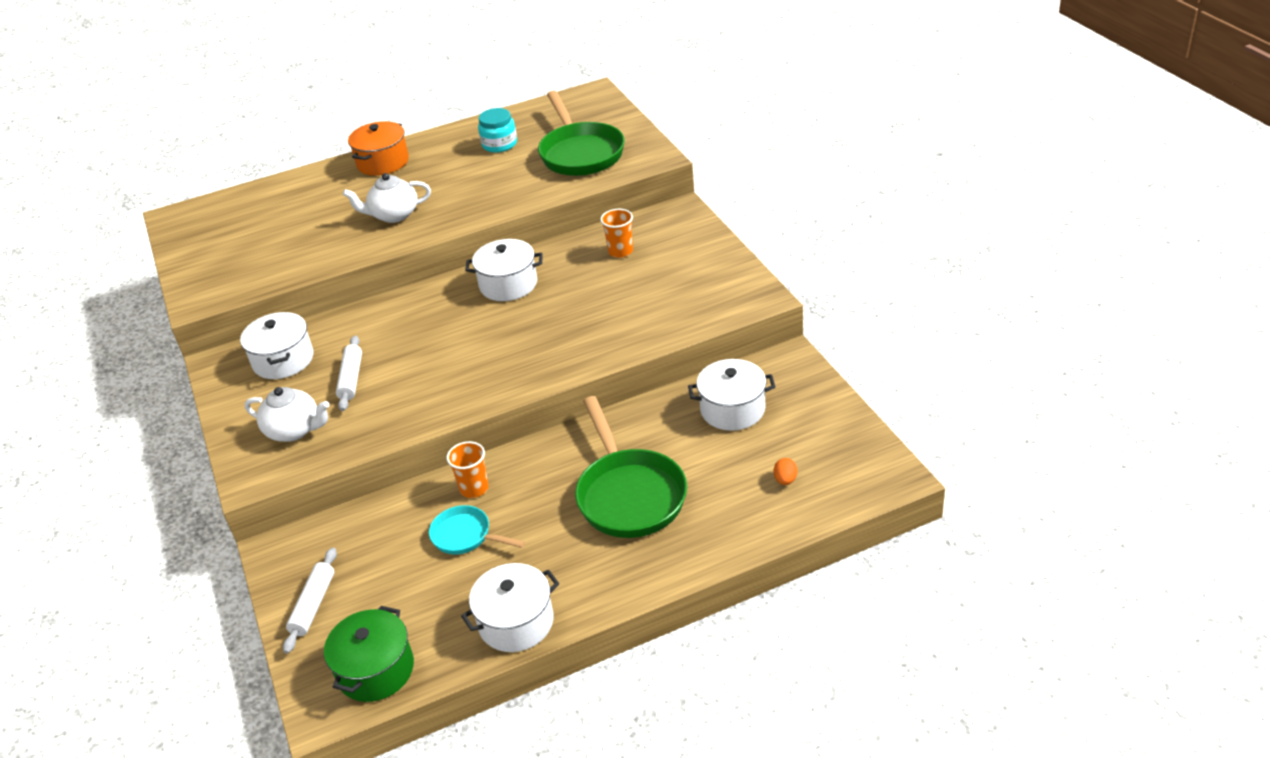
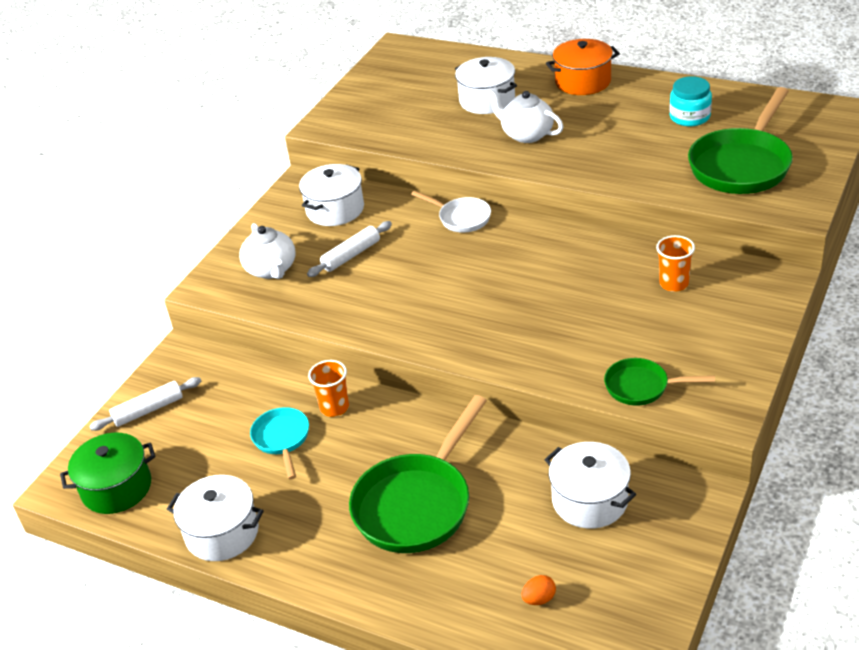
camera: 50 degrees right, 0 degrees up
(404, 304) = (461, 218): none -> white pan
(508, 284) = (550, 253): white pot -> white pot (487, 100)
(691, 317) = (642, 387): none -> green pan

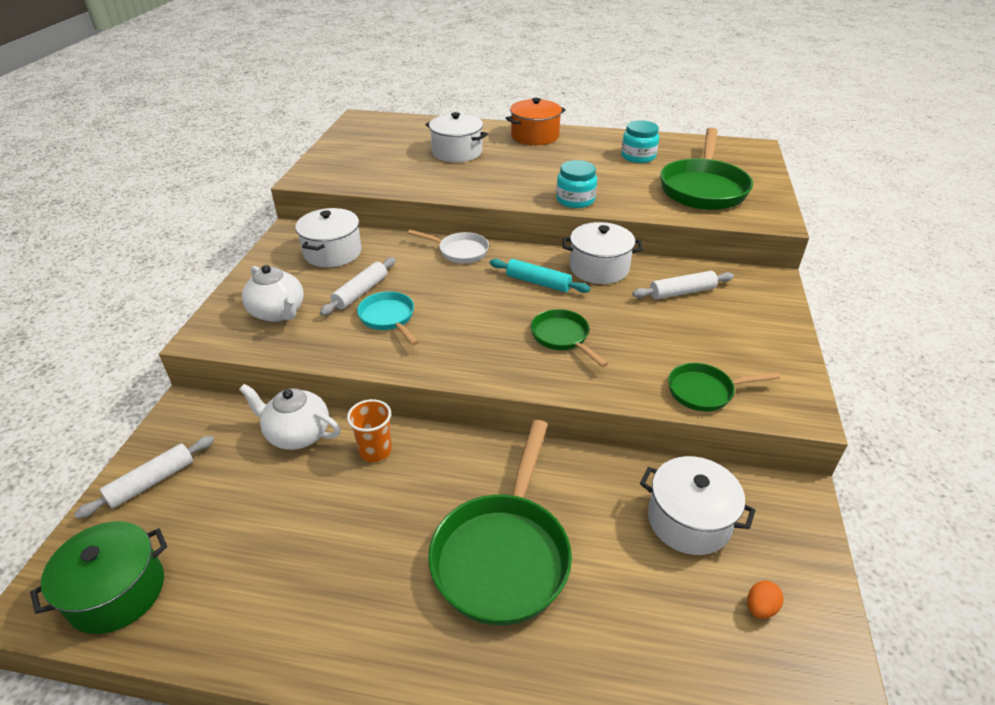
camera: 20 degrees left, 0 degrees up
(222, 533) = (270, 634): white pot -> white pot (599, 268)
(282, 439) = (323, 497): turquoise pan -> turquoise pan (388, 318)
(526, 134) = (504, 175): white teapot -> white teapot (297, 434)
(528, 260) = (538, 282): none -> turquoise rolling pin
(528, 320) = (562, 337): none -> green pan
(539, 599) = (690, 658): orange egg -> orange egg (760, 608)
(590, 171) = (575, 200): none -> turquoise jar
(674, 284) = (682, 292): orange cup -> white rolling pin

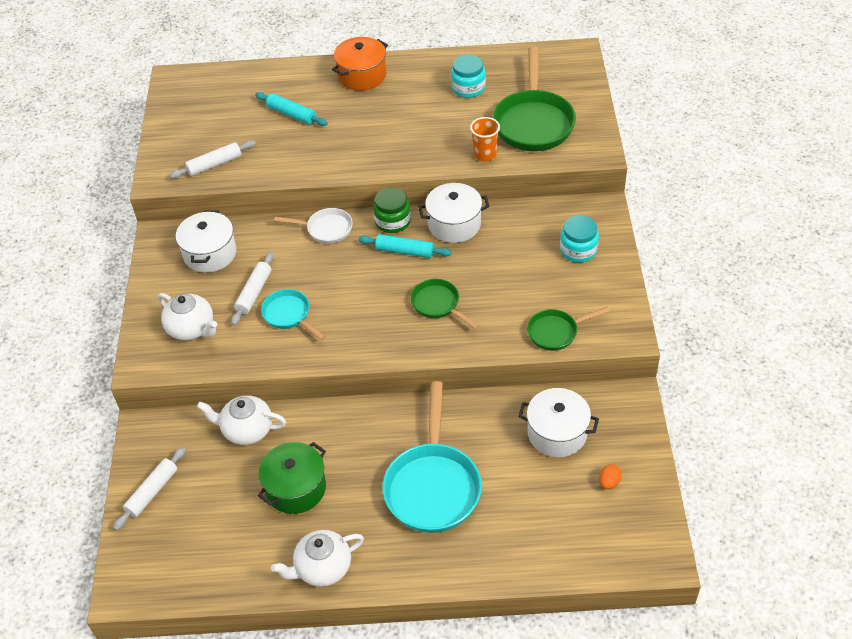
camera: 10 degrees left, 10 degrees up
(117, 592) = (174, 571): green pot -> green pot (296, 488)
(312, 639) = (322, 568): none -> white teapot
(375, 451) = (314, 430): orange cup -> orange cup (485, 155)
(457, 152) = (291, 114): white pot -> turquoise rolling pin
(503, 554) = (433, 486): green pan -> turquoise pan
(532, 256) = (392, 221): none -> green jar
(575, 200) = (420, 160): turquoise jar -> turquoise jar (578, 250)
(682, 292) = (528, 237): white rolling pin -> white rolling pin (214, 164)

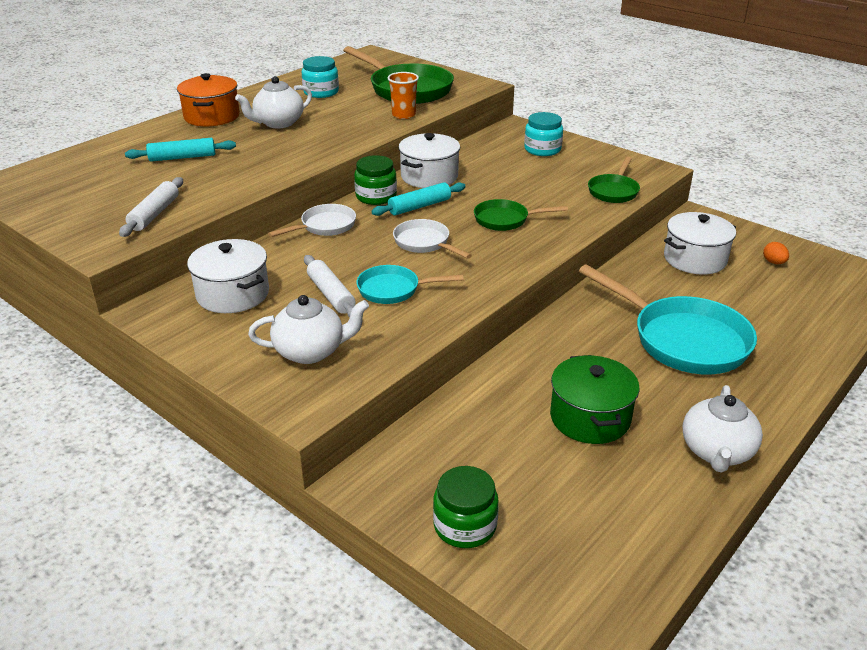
camera: 50 degrees left, 15 degrees down
(152, 492) = (465, 525): white rolling pin -> green jar
(246, 430) = (470, 411): white teapot -> white teapot (278, 123)
(359, 288) = (424, 243): none -> white pan

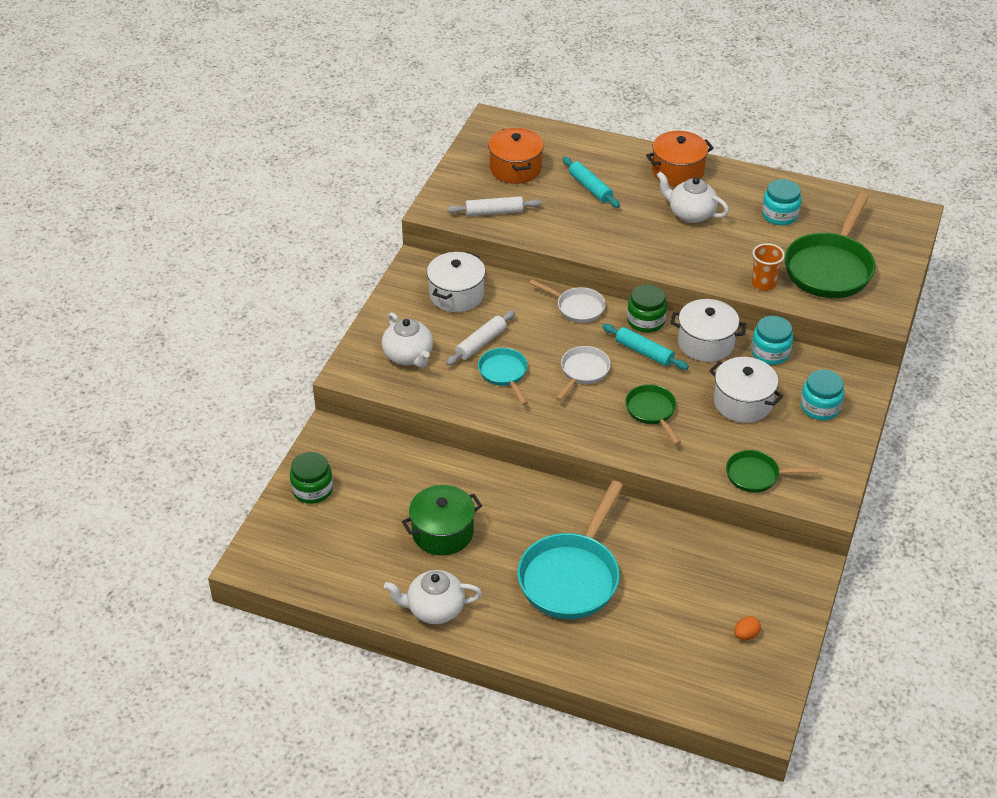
camera: 70 degrees right, 10 degrees up
(97, 188) = (515, 168): none -> orange pot
(462, 153) = (770, 352): none -> turquoise jar
(695, 259) = (717, 573): white pot -> white pot (742, 402)

